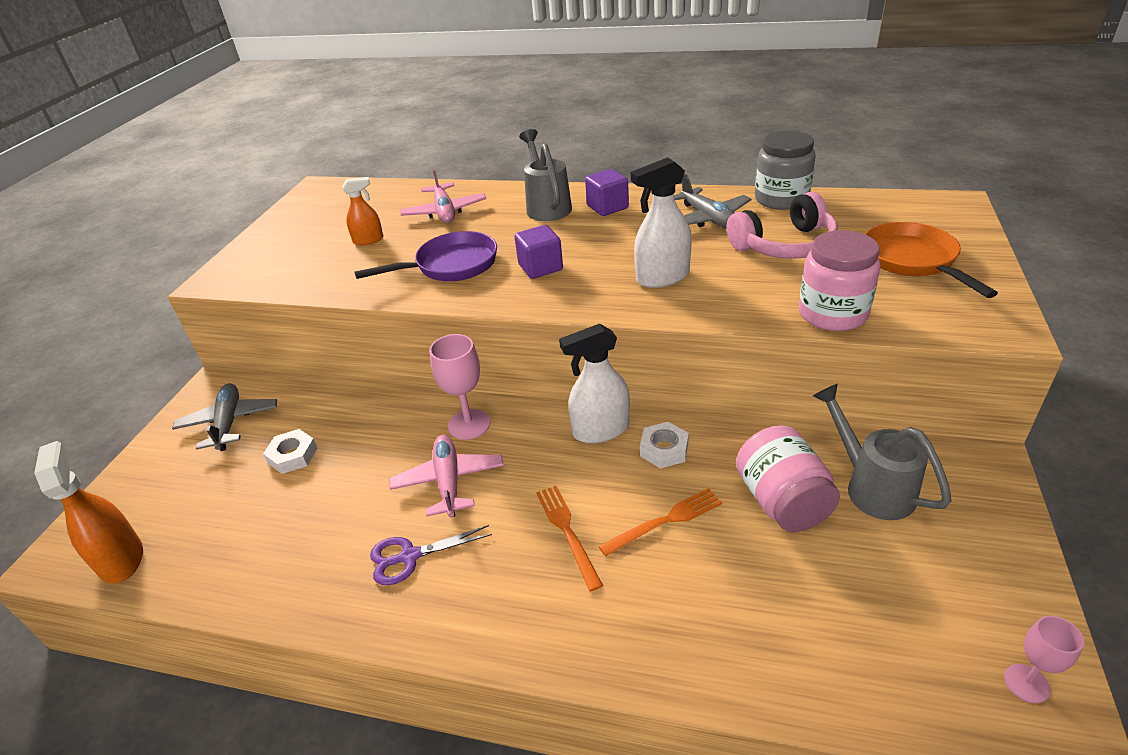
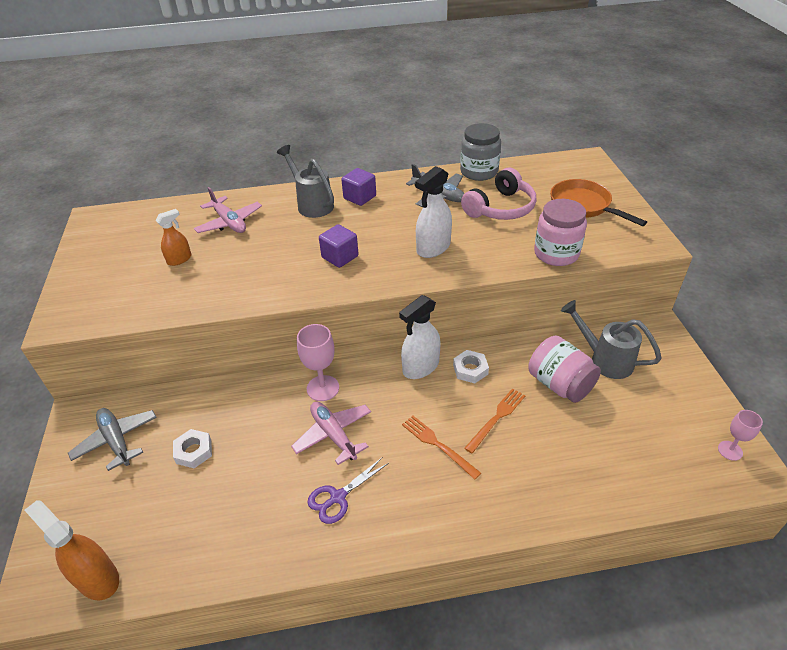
camera: 25 degrees left, 5 degrees up
(451, 266) = (267, 269): purple pan -> none

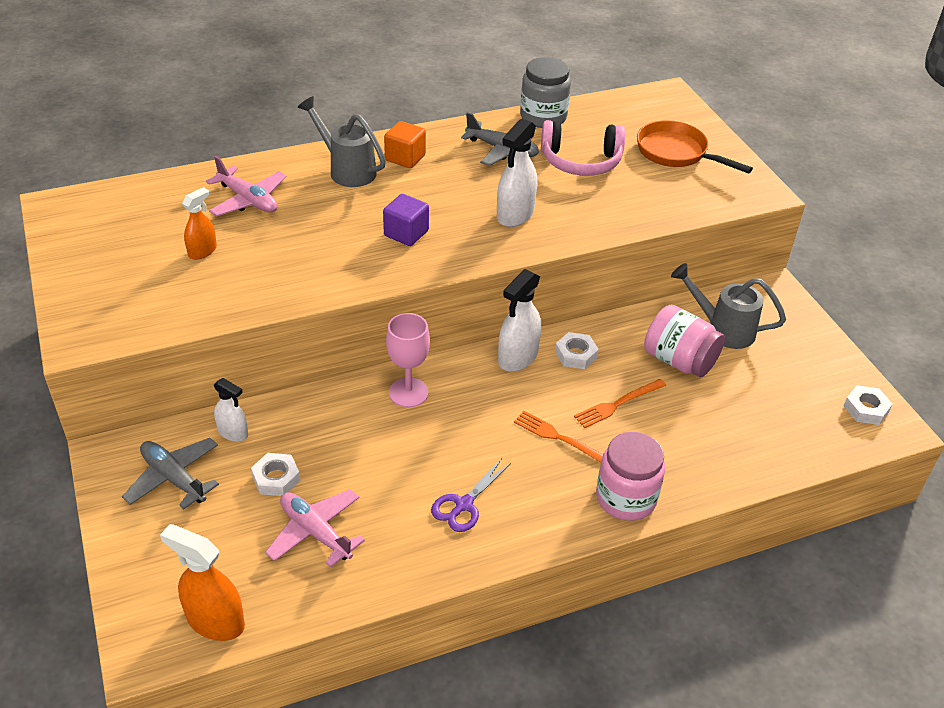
camera: 15 degrees left, 0 degrees up
(175, 407) = (233, 432): none -> white spray bottle
(333, 435) = (438, 442): pink plane -> pink plane (315, 532)
(360, 197) = (405, 158): purple cube -> orange cube
(496, 418) = (618, 404): orange fork -> orange fork turned 150 degrees counterclockwise
(500, 208) = (581, 161): pink headphones -> pink headphones turned 60 degrees clockwise
(556, 253) = (657, 211): pink jar -> pink jar (626, 498)
(730, 450) = (866, 409): pink goblet -> white nut

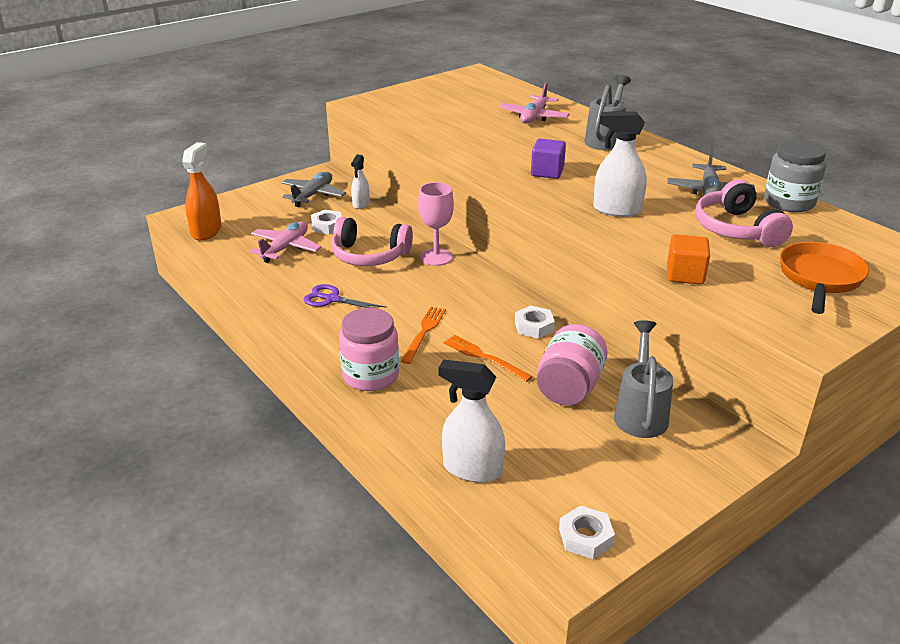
camera: 75 degrees right, 10 degrees down
(202, 251) = (466, 115): orange spray bottle -> none
(376, 451) = (369, 255): none -> pink headphones
(405, 158) = (647, 156): orange cube -> orange cube (685, 275)
(517, 357) = (509, 298): white spray bottle -> white spray bottle (472, 469)

